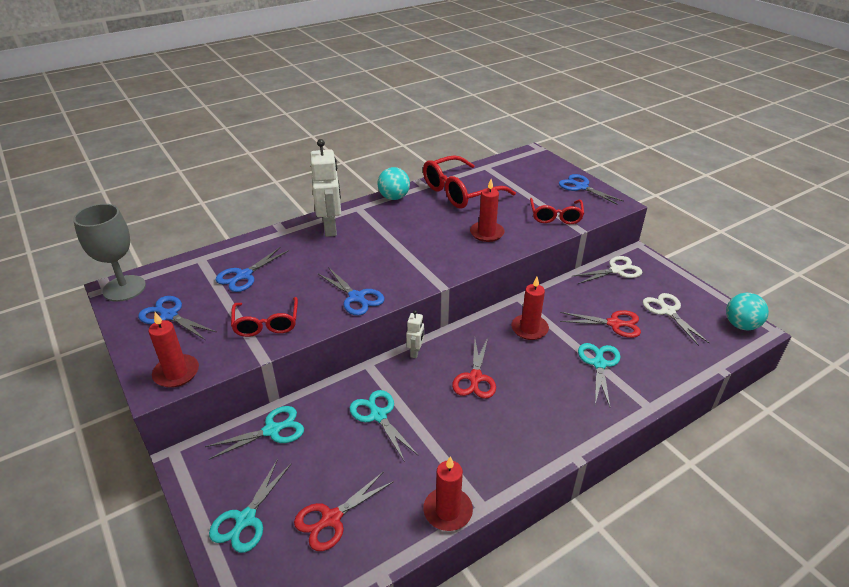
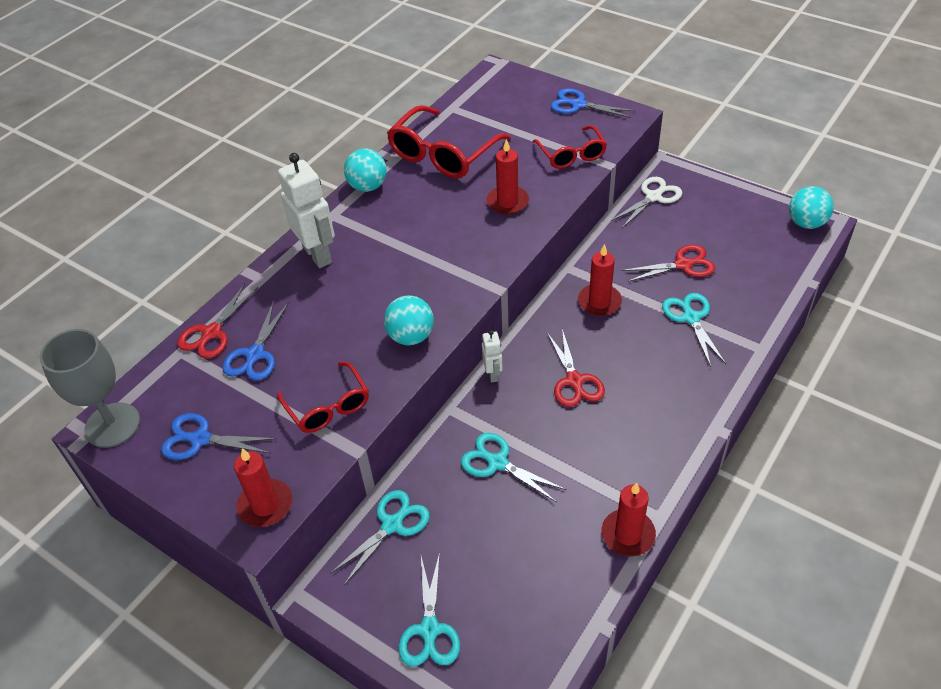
camera: 20 degrees left, 10 degrees up
(331, 519) = (518, 591): red scissors -> red scissors (211, 333)
(356, 297) = (411, 336): blue scissors -> turquoise ball
(668, 311) = (729, 231): white scissors -> none

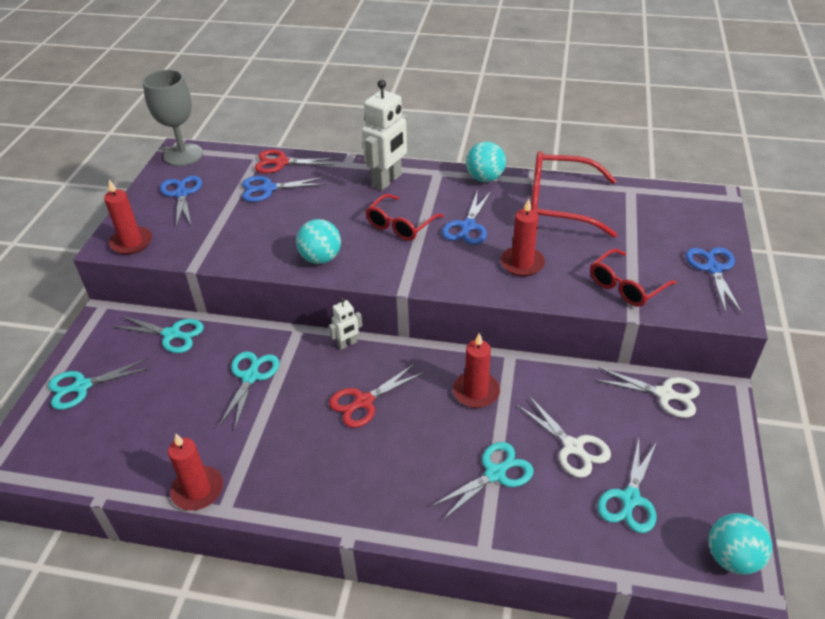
camera: 65 degrees right, 5 degrees down
(328, 407) = (230, 240): red glasses -> red glasses (400, 225)
(433, 220) = (467, 226): none -> blue scissors
(683, 265) = (573, 447): red scissors -> white scissors
(742, 252) = (630, 499): none -> turquoise scissors

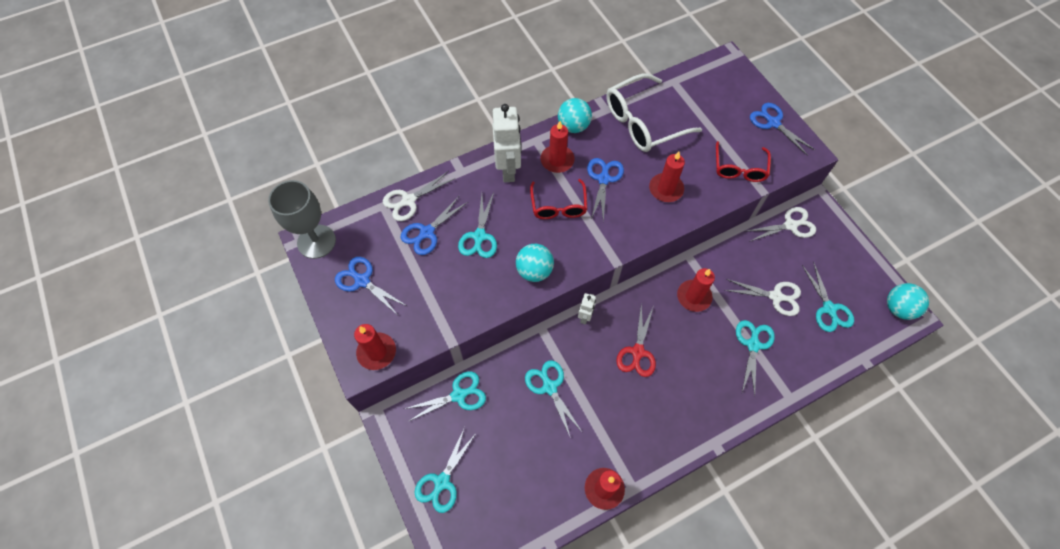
camera: 40 degrees left, 20 degrees up
(281, 163) = (408, 201): red scissors -> white scissors
(305, 212) = (479, 236): none -> turquoise scissors
(439, 194) = (557, 160): none -> red candle
(467, 226) = (603, 179): blue scissors -> blue scissors turned 150 degrees counterclockwise
(559, 205) = (643, 122): red glasses -> white glasses

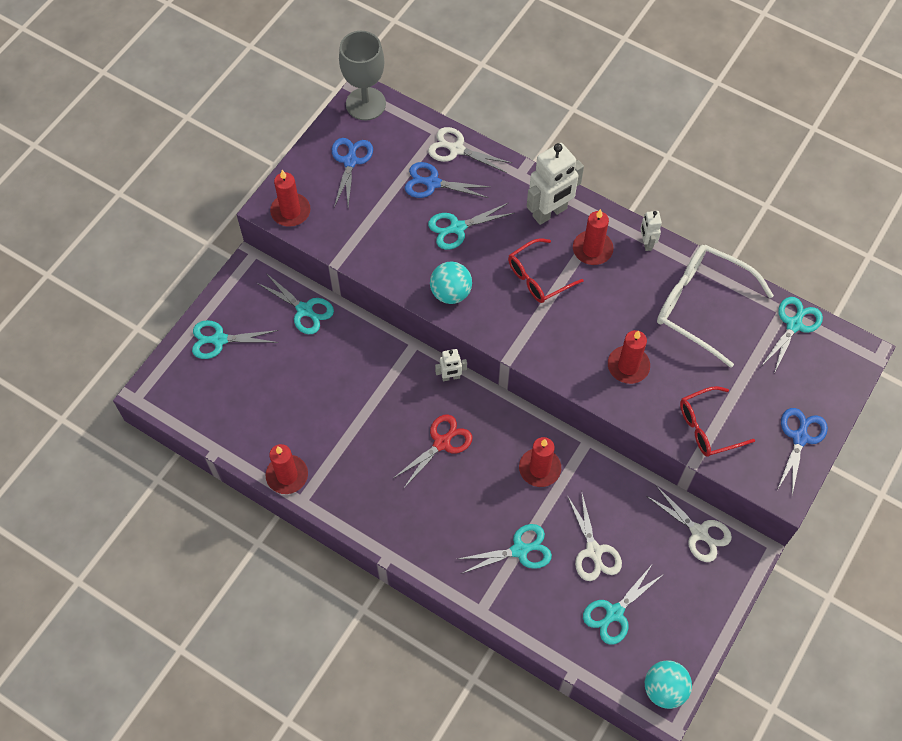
camera: 60 degrees right, 0 degrees up
(549, 387) = (358, 381): turquoise scissors -> turquoise scissors (794, 324)
(573, 126) = (646, 243): turquoise ball -> white robot
(603, 179) = (600, 302): blue scissors -> none
(637, 352) = (442, 443): red scissors -> red scissors turned 150 degrees clockwise

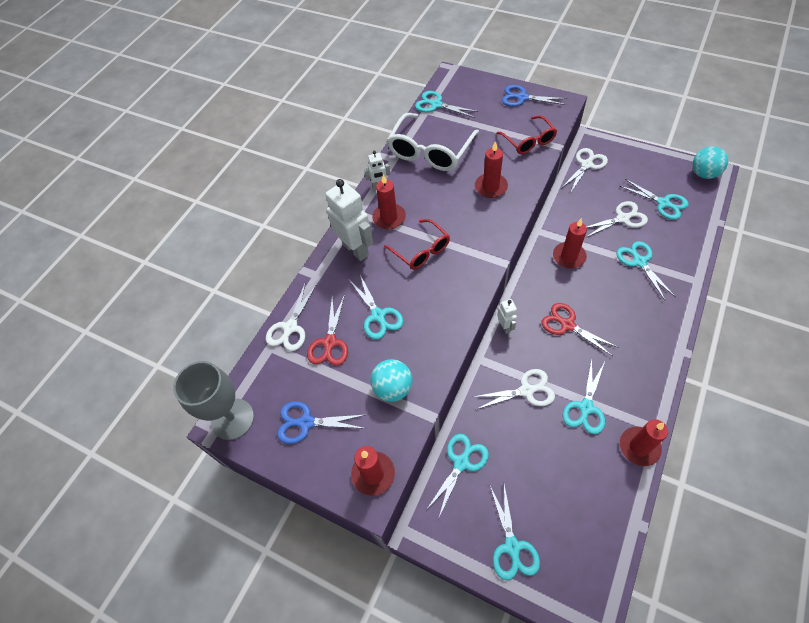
camera: 90 degrees left, 5 degrees down
(338, 436) = (585, 408): none -> turquoise scissors
(369, 383) = (527, 390): none -> white scissors
(432, 183) = (330, 343): blue scissors -> red scissors
(450, 293) = (447, 312): turquoise ball -> turquoise ball (393, 388)

